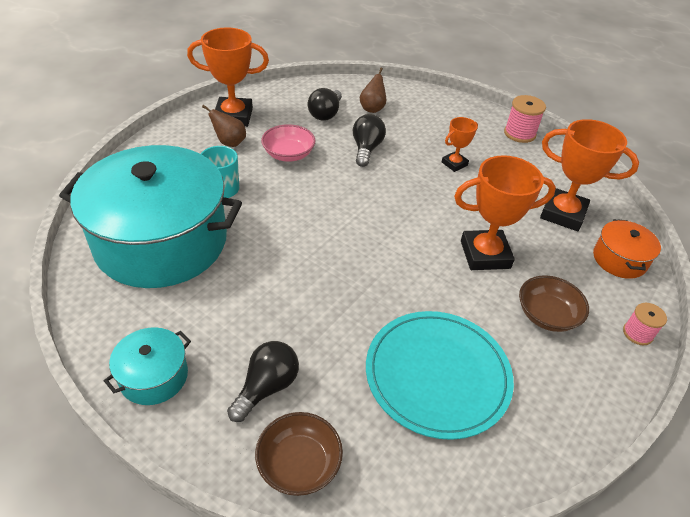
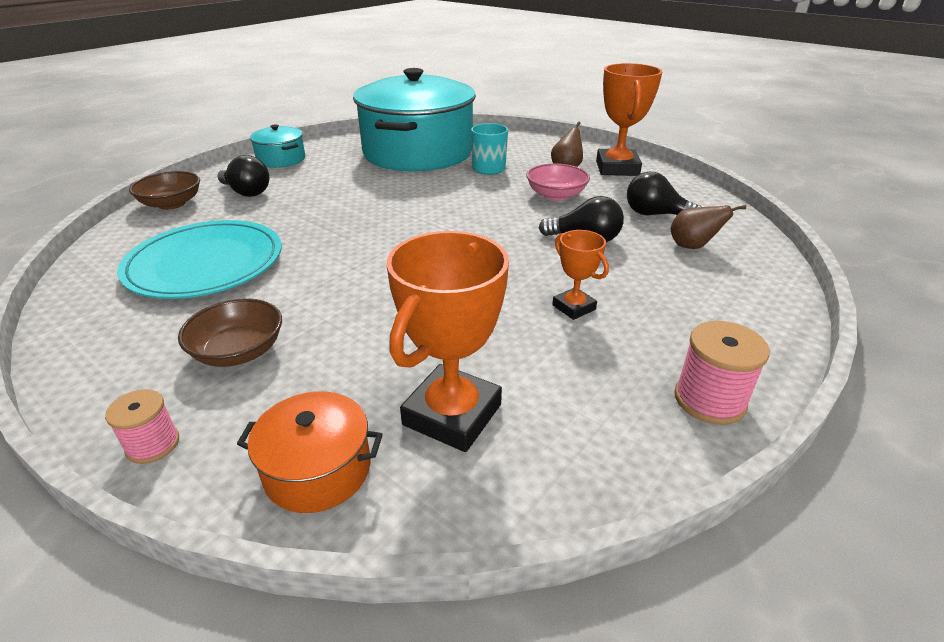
camera: 95 degrees right, 10 degrees down
(485, 254) = (366, 313): orange trophy -> none

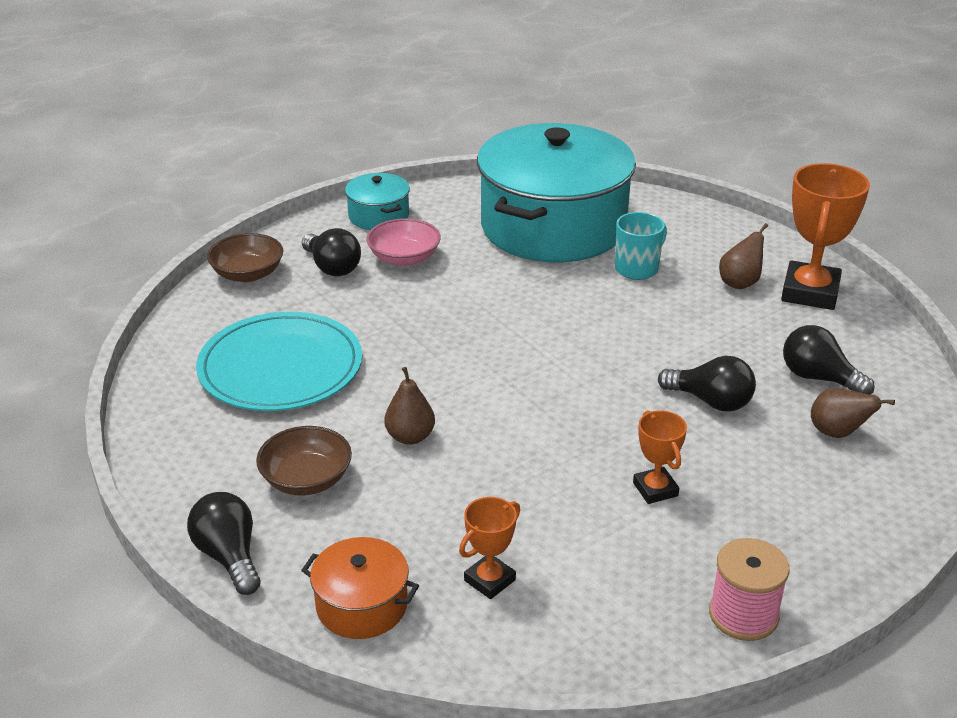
camera: 15 degrees right, 0 degrees up
(153, 444) = (229, 556): pink spool -> black light bulb
(338, 300) = (410, 437): none -> brown pear
(452, 414) = (489, 580): orange trophy -> orange trophy, size x0.54
(556, 195) = (706, 327): pink bowl -> pink bowl (404, 258)

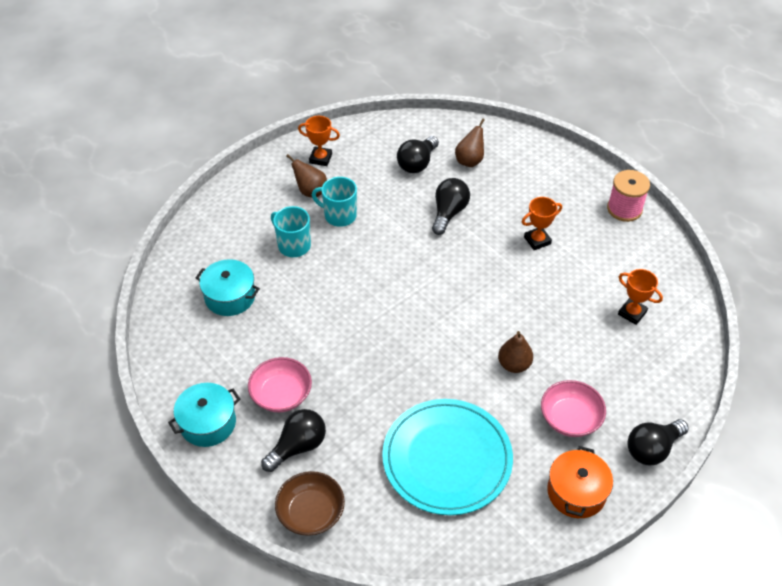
camera: 95 degrees left, 15 degrees up
(306, 479) = (570, 418): brown bowl -> pink bowl
(362, 605) = (670, 371): orange pot -> orange pot (576, 492)
(553, 226) = (230, 297): turquoise pot -> turquoise pot, size x0.42
(695, 304) = (339, 215): none -> turquoise mug
(810, 292) = (320, 158): orange trophy -> orange trophy, size x0.54

